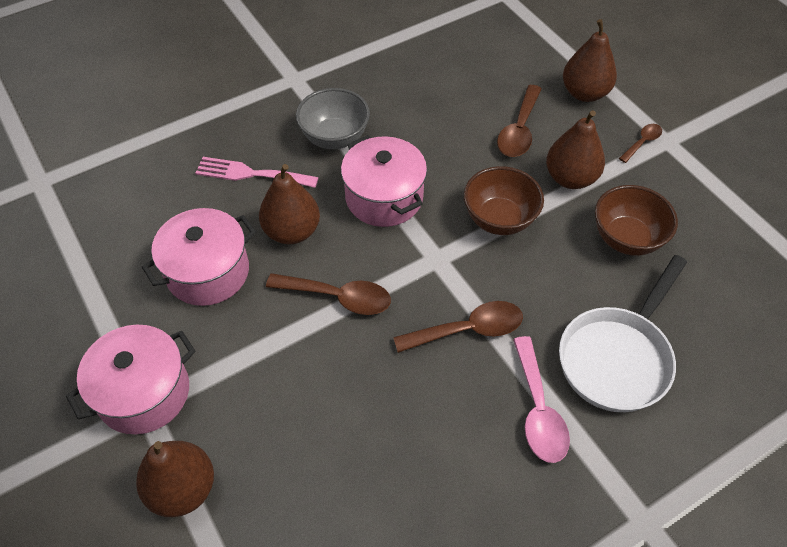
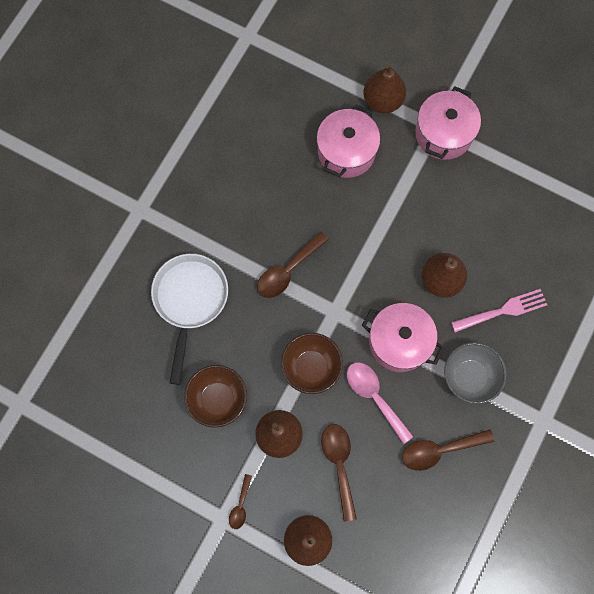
camera: 150 degrees right, 20 degrees up
(208, 272) = (470, 222): pink pot -> pink pot (346, 152)
(337, 297) = (379, 249): brown spoon -> brown spoon (440, 450)
(538, 409) = (222, 242): pink spoon -> pink spoon (374, 397)

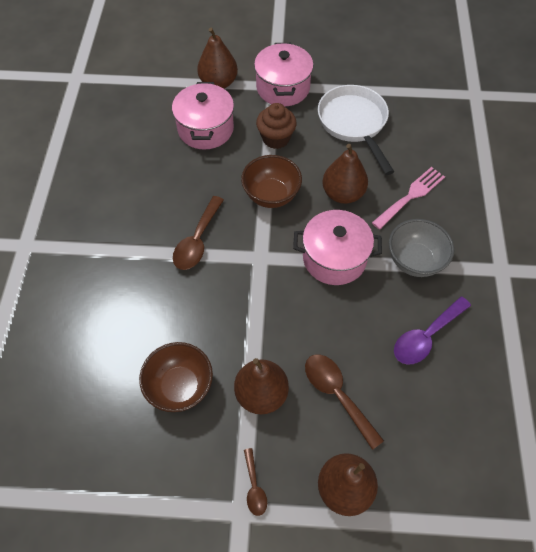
camera: 25 degrees left, 15 degrees down
(190, 301) = (110, 305): white pan -> white pan (354, 124)
(311, 367) = (262, 315): brown bowl -> brown bowl (271, 195)
(374, 397) = (337, 316): pink spoon -> none
(408, 191) = (276, 138): none -> brown cupcake
(440, 450) = (426, 336): brown spoon -> purple spoon

